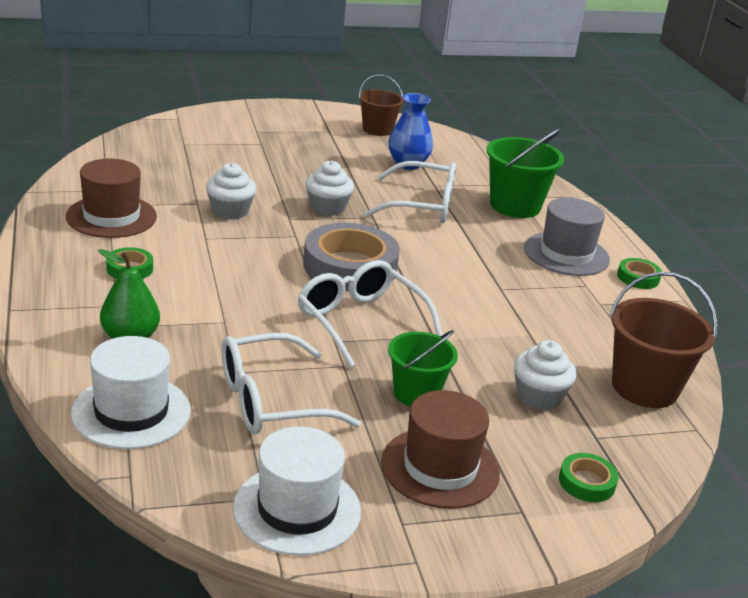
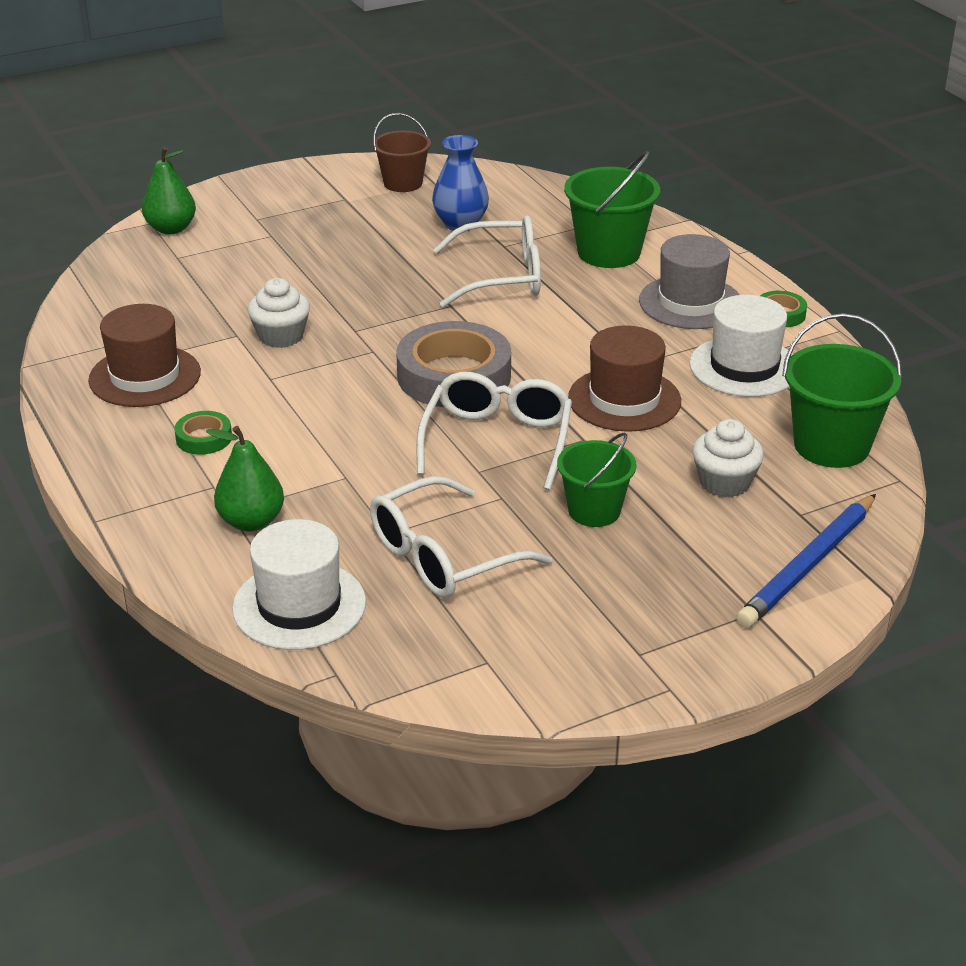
camera: 10 degrees left, 5 degrees up
(190, 125) = (171, 229): none -> green pear
(297, 509) = (527, 666): white hat -> white hat (744, 367)
(327, 208) = (393, 305): white cupcake -> none
(361, 322) = (497, 441): white glasses -> white glasses turned 60 degrees clockwise
(440, 468) = (653, 586): brown hat -> brown hat (624, 399)
(586, 482) = (808, 565): green tape -> blue pencil
(644, 387) = (831, 445): brown bucket -> green bucket

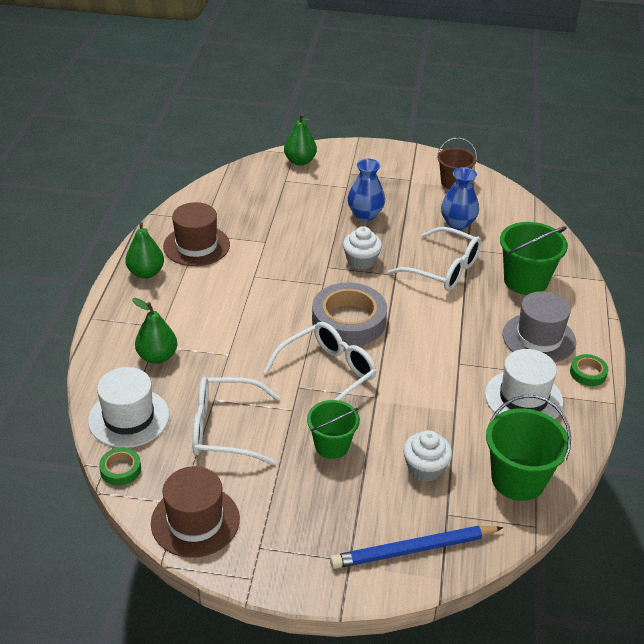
camera: 35 degrees right, 5 degrees up
(110, 436) = (146, 273): none -> green pear
(204, 438) = (186, 296): green tape -> green tape (120, 469)
(281, 336) = (286, 253): white cupcake -> white cupcake (361, 261)
(334, 256) = (365, 214): none -> blue vase
(624, 399) = (426, 383): brown hat -> brown hat (195, 521)

